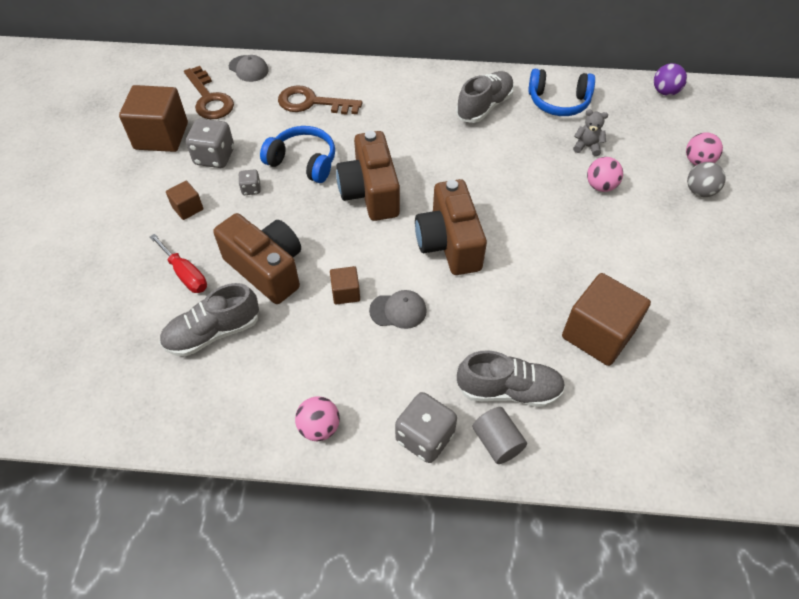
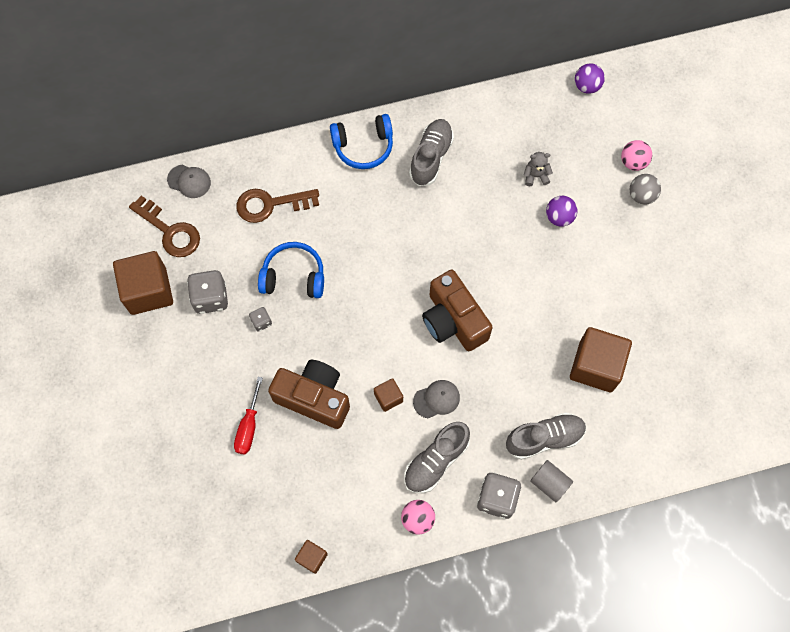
camera: 20 degrees left, 15 degrees up
(185, 274) = (248, 426): red screwdriver -> red screwdriver turned 75 degrees clockwise
(188, 208) = (215, 361): brown cube -> brown cube (312, 558)
(213, 333) = (299, 471): grey shoe -> grey shoe (436, 461)
(370, 192) = (367, 290): brown camera -> none
(558, 102) = (495, 130): blue headphones -> blue headphones (363, 146)
(600, 186) = (559, 217): pink ball -> purple ball

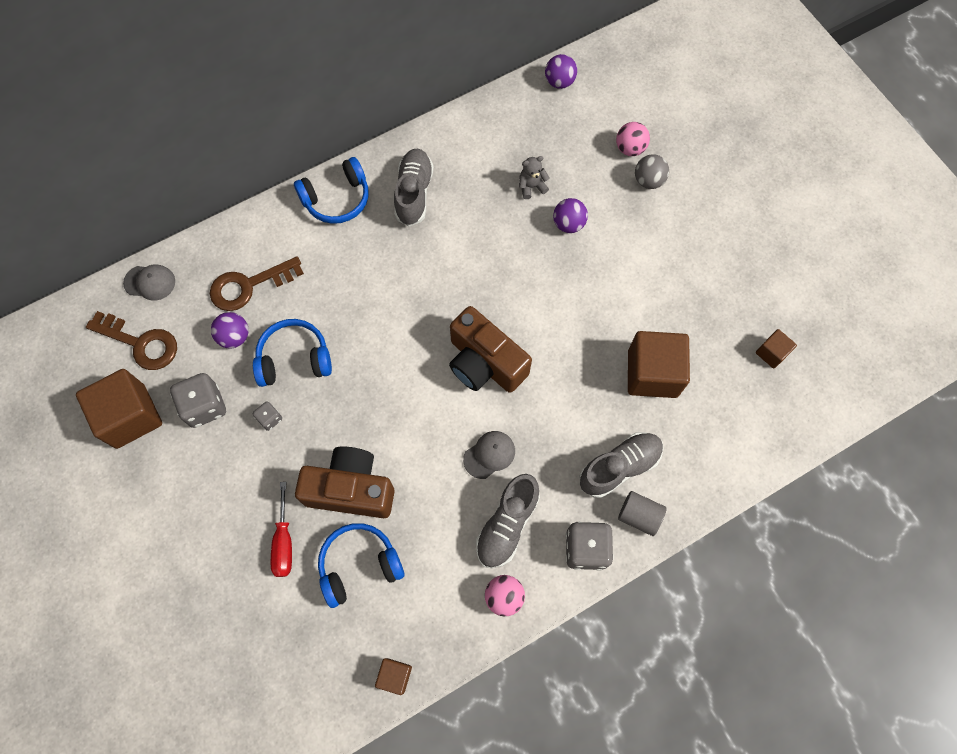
camera: 15 degrees left, 0 degrees up
(248, 245) = (234, 337): none -> purple ball
(305, 461) = (359, 565): none -> blue headphones
(388, 397) = (435, 467): brown cube -> brown cube (771, 353)

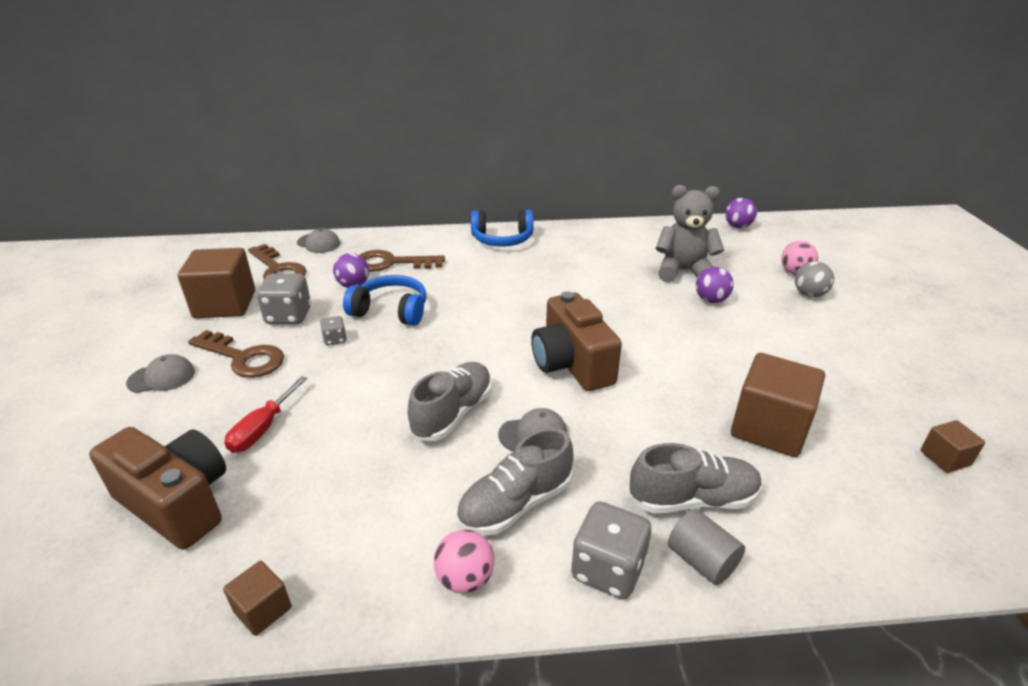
camera: 25 degrees right, 35 degrees down
(154, 529) = (162, 377): none -> grey cap
(205, 476) = (243, 358): none -> brown key
(351, 489) = (365, 412): brown camera -> brown camera (177, 503)
(359, 565) = (319, 477): blue headphones -> none
(414, 193) = (570, 251): grey shoe -> grey shoe (453, 413)
(531, 186) = (683, 271): grey teddy bear -> grey teddy bear, size x2.02

